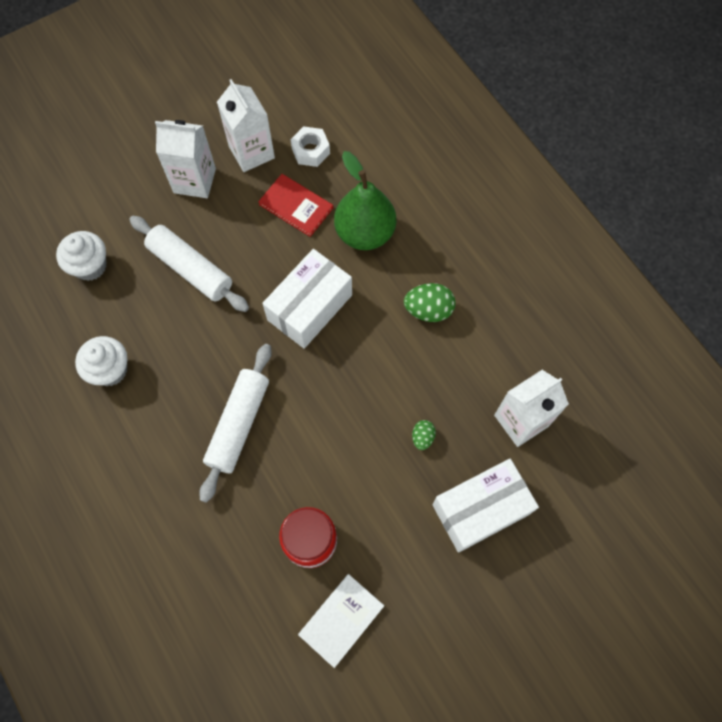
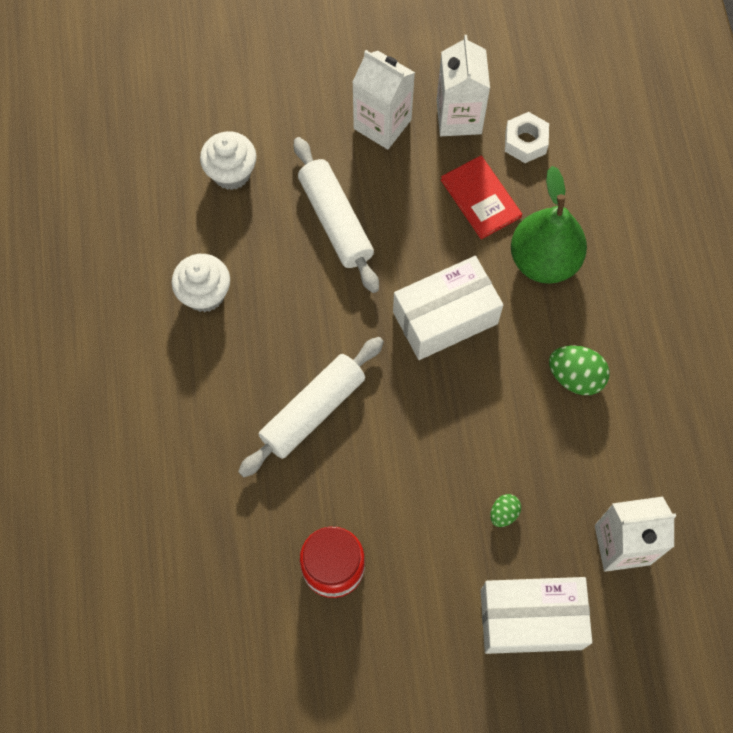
camera: 25 degrees right, 0 degrees up
(341, 620) = (329, 664): white book -> none

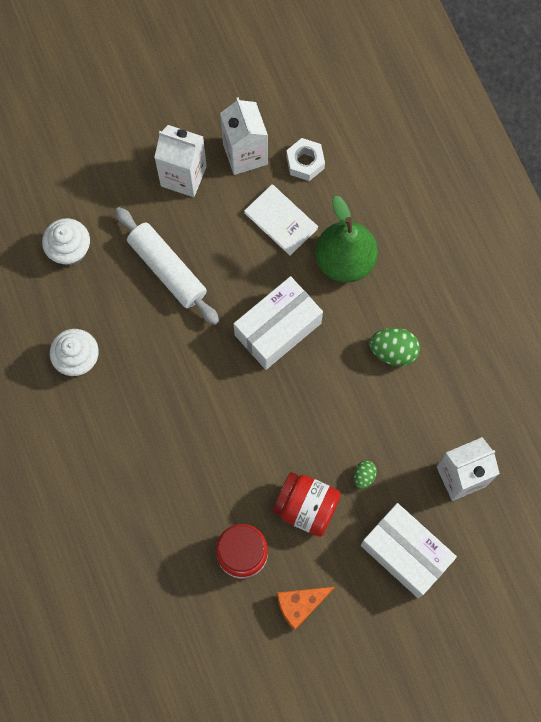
camera: 15 degrees left, 5 degrees up
(312, 410) = (192, 433): white rolling pin -> none
(387, 648) = (300, 605): none -> orange cheese
(424, 532) = (306, 507): none -> red jar
(480, 198) = (281, 220): red book -> white book
(531, 619) = (405, 553): white box -> white box turned 60 degrees clockwise

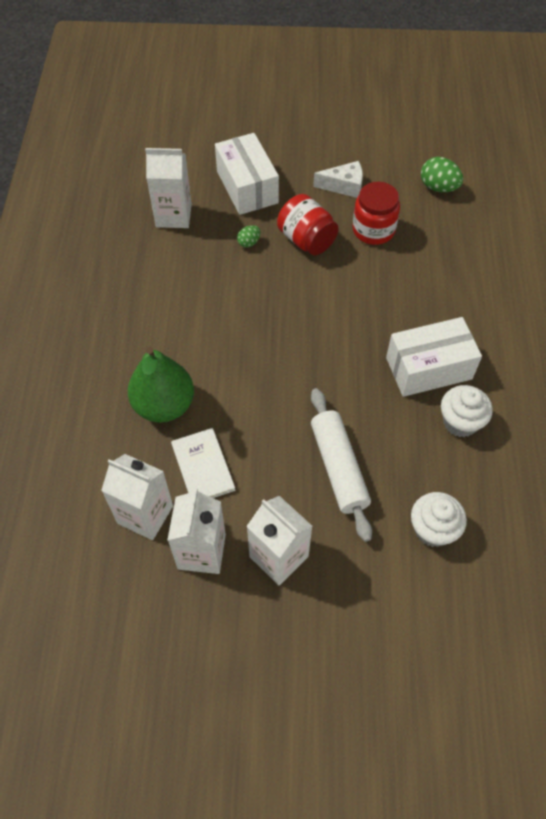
camera: 155 degrees left, 15 degrees down
(278, 329) = (259, 373): white box -> white box (428, 368)
(300, 605) = (344, 186): orange cheese -> white cheese
(305, 162) = (145, 514): white nut -> white carton
(393, 351) = (169, 316): green egg -> green egg (438, 187)

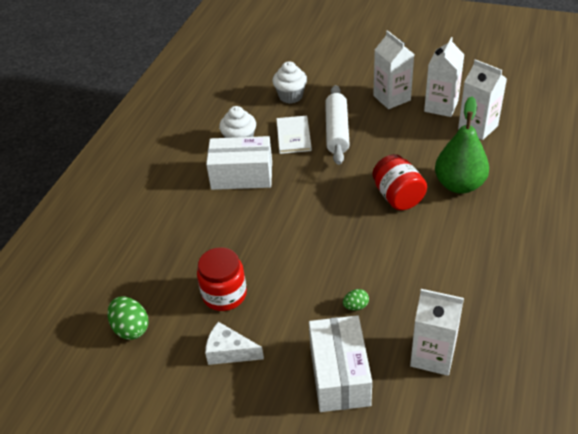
camera: 160 degrees left, 15 degrees down
(203, 467) = (433, 145): white book -> white book (293, 136)
(306, 240) = (295, 297): red jar -> red jar (398, 197)

